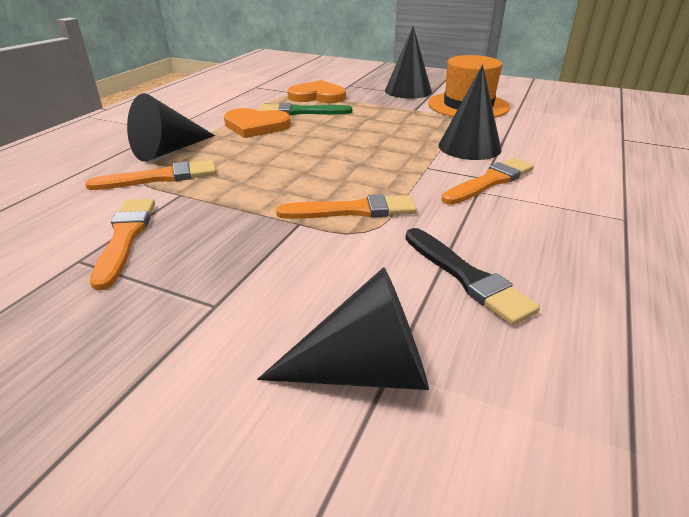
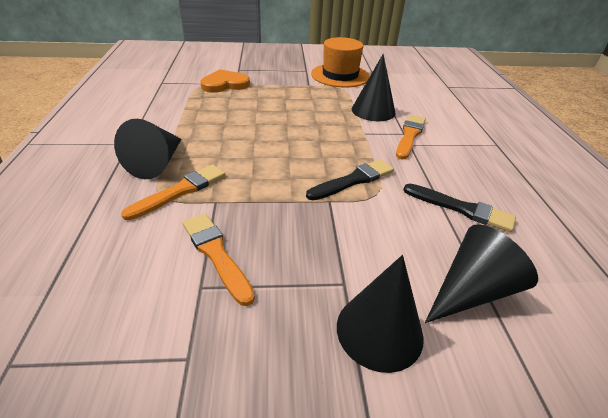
camera: 30 degrees left, 5 degrees up
(256, 126) = (206, 122): orange heart -> none
(301, 112) = (228, 102): green brush -> none
(353, 210) = (353, 180): orange brush -> black brush
(408, 91) = (288, 68): black cone -> black cone (379, 330)

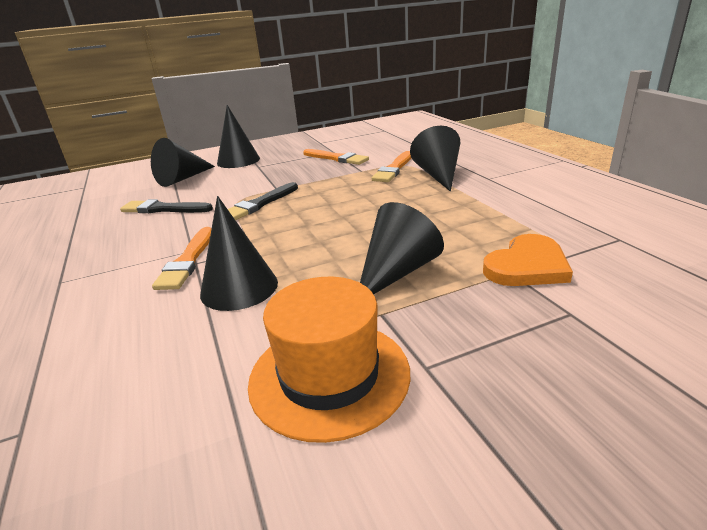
camera: 165 degrees right, 10 degrees down
(287, 97) = (397, 272): none -> black cone

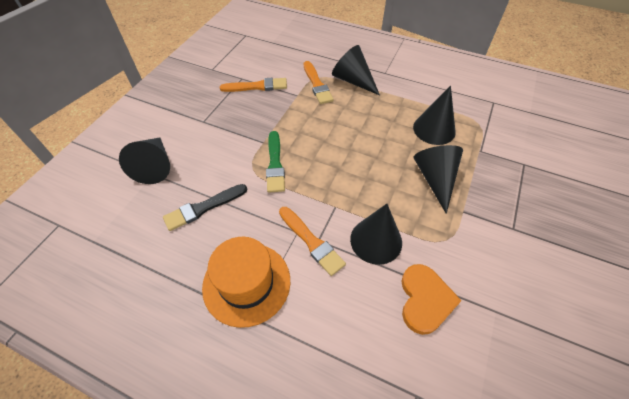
camera: 45 degrees left, 25 degrees up
(238, 161) = (172, 121): black cone -> black cone (434, 129)
(259, 204) = (275, 164): black brush -> green brush
(329, 376) = (489, 260): orange hat -> orange hat (246, 283)
(527, 266) = (480, 142): orange heart -> orange heart (425, 299)

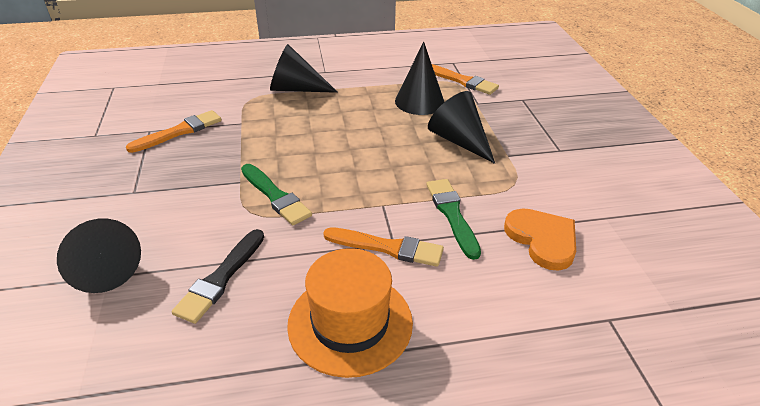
camera: 35 degrees left, 15 degrees down
(317, 84) = (256, 105): orange brush -> orange brush (462, 81)
(376, 240) = (452, 214): black cone -> green brush

